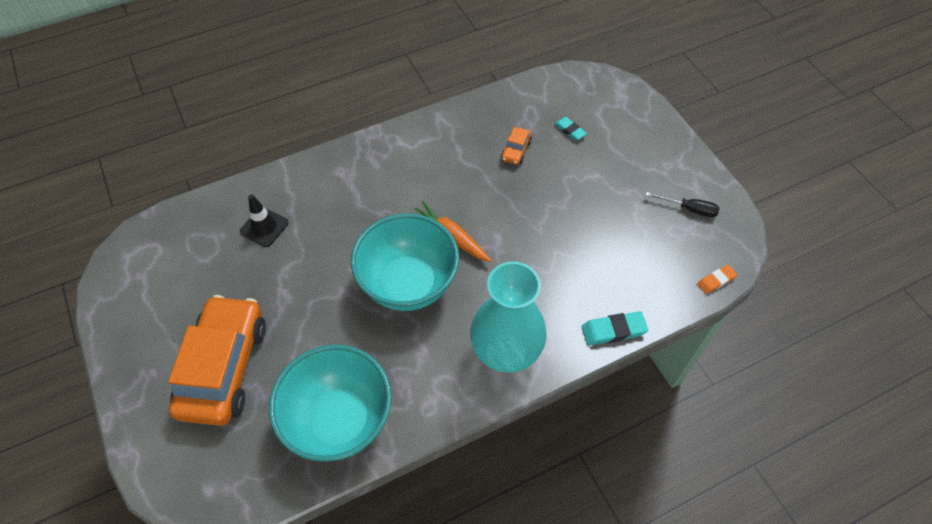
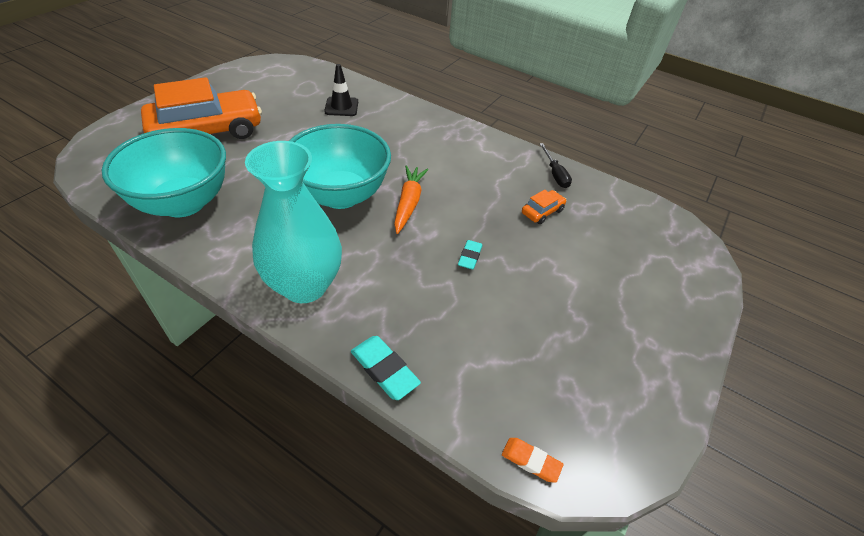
camera: 55 degrees right, 10 degrees down
(516, 150) = (542, 212): orange car -> orange car turned 150 degrees clockwise
(570, 130) = (606, 241): turquoise eraser -> turquoise eraser (470, 257)
(689, 209) = (611, 389): black screwdriver -> black screwdriver (555, 174)

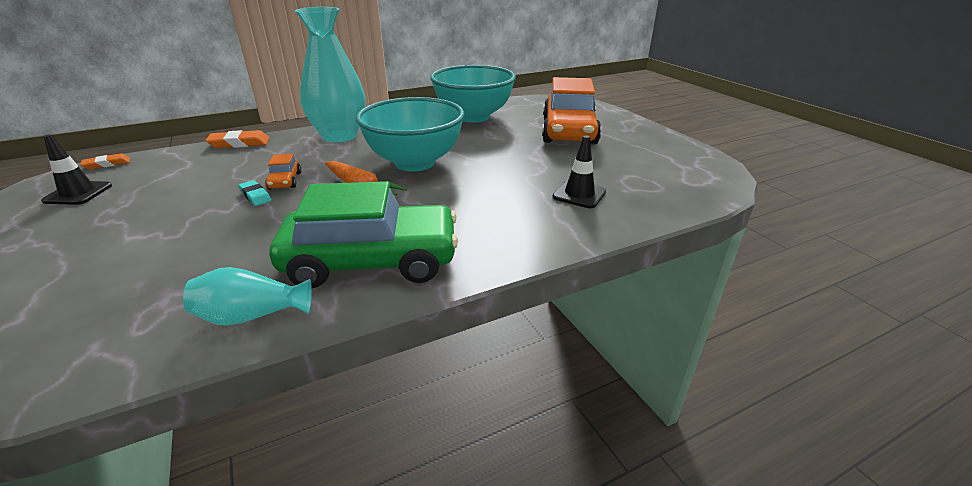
camera: 125 degrees right, 15 degrees down
(384, 369) = (239, 143): turquoise eraser -> orange eraser
(482, 157) = (372, 261): none -> green car
(542, 212) = (222, 264): orange car -> orange car (285, 181)
(555, 174) = (252, 315): black screwdriver -> turquoise vase
(583, 400) = (78, 193): none -> black traffic cone

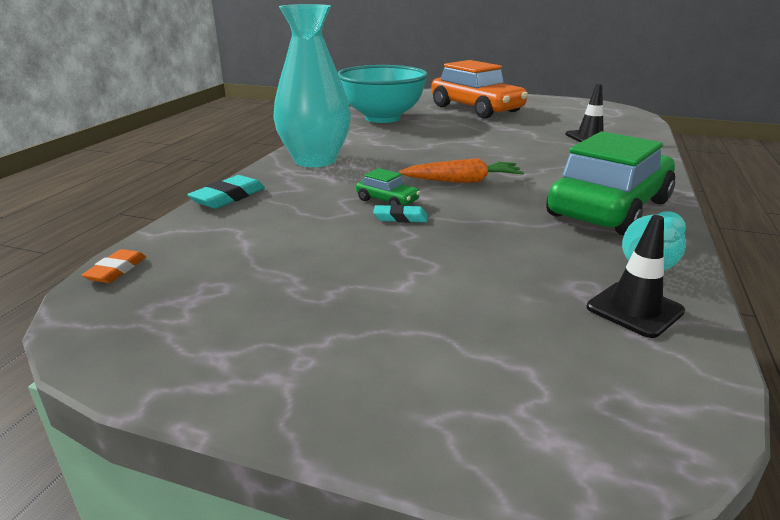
camera: 45 degrees left, 5 degrees down
(78, 193) = (191, 300): black traffic cone -> black traffic cone (634, 309)
(239, 143) = (228, 197): orange eraser -> turquoise eraser
(285, 181) = (387, 201): orange car -> green car
(415, 163) = (443, 155): turquoise bowl -> none

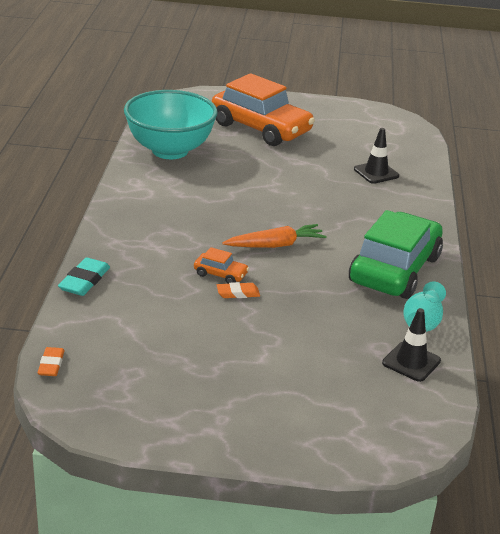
camera: 15 degrees left, 5 degrees up
(315, 160) = (134, 225): turquoise vase -> none
(387, 201) = (220, 274): green car -> orange car
(400, 218) = (238, 293): turquoise eraser -> orange eraser

